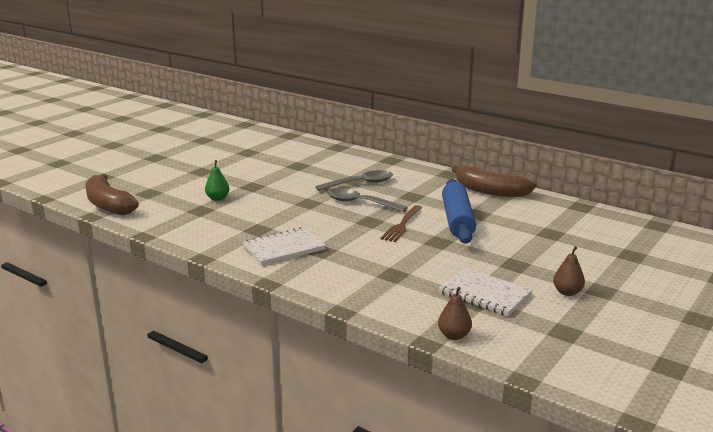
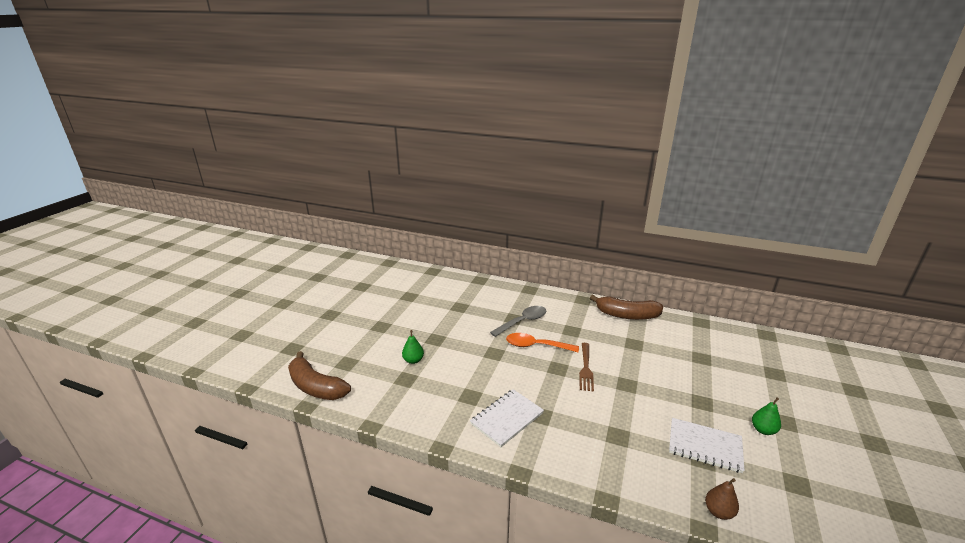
camera: 15 degrees left, 5 degrees up
(360, 203) = (536, 346): grey spoon -> orange spoon
(457, 220) = (624, 354): blue rolling pin -> none
(567, 292) = (763, 430): brown pear -> green pear

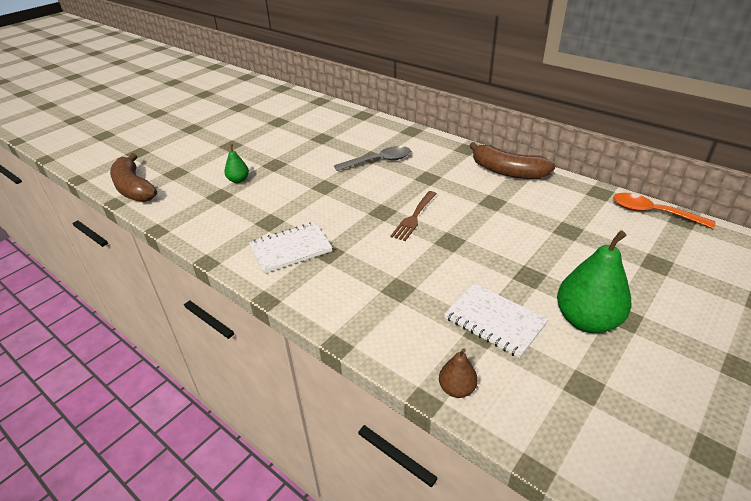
camera: 20 degrees right, 10 degrees up
(536, 346) = (375, 186): orange spoon -> orange spoon (652, 213)
(763, 430) = (586, 320): green pear -> green pear, size x1.98

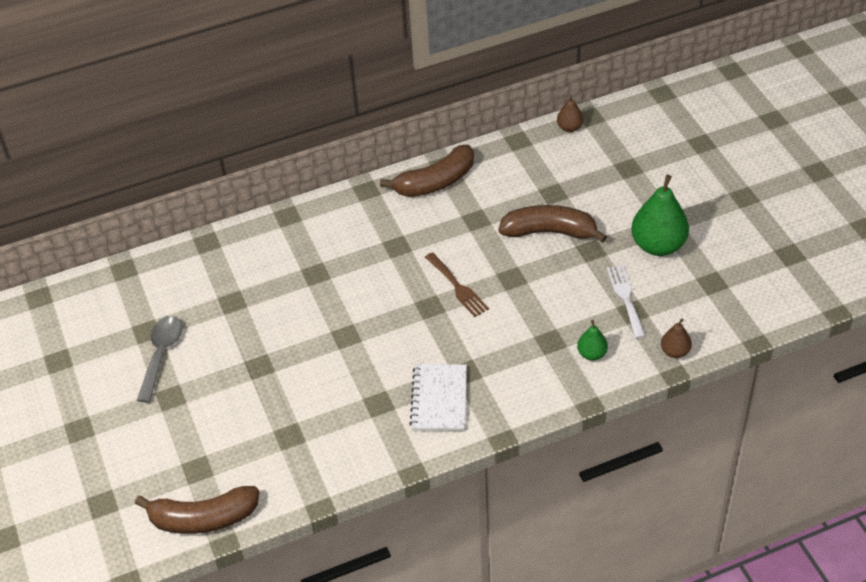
camera: 60 degrees left, 10 degrees up
(238, 180) = (269, 409): green pear -> green pear (592, 354)
(379, 161) = (331, 271): grey spoon -> grey spoon (161, 355)
(494, 321) = (625, 298): white notebook -> white fork
(522, 243) = (549, 232): none -> brown banana
(652, 213) = (569, 128): orange spoon -> brown pear

